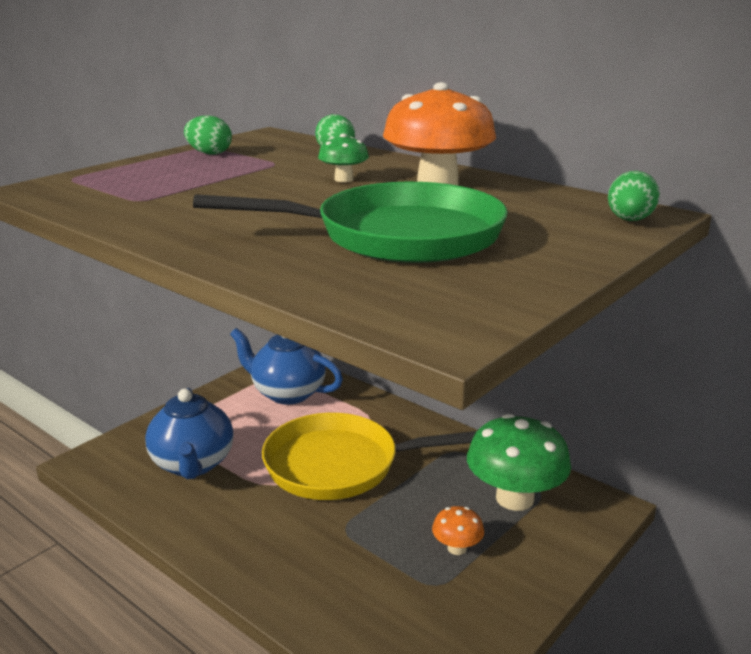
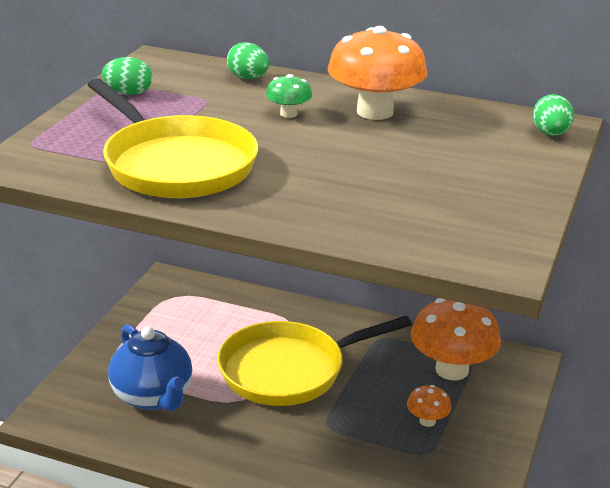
camera: 20 degrees left, 5 degrees up
(180, 204) = (175, 164): none -> yellow pan
(287, 393) = (196, 310): blue teapot -> none
(398, 236) = (392, 176): green pan -> none
(514, 498) = (452, 370): green mushroom -> orange mushroom

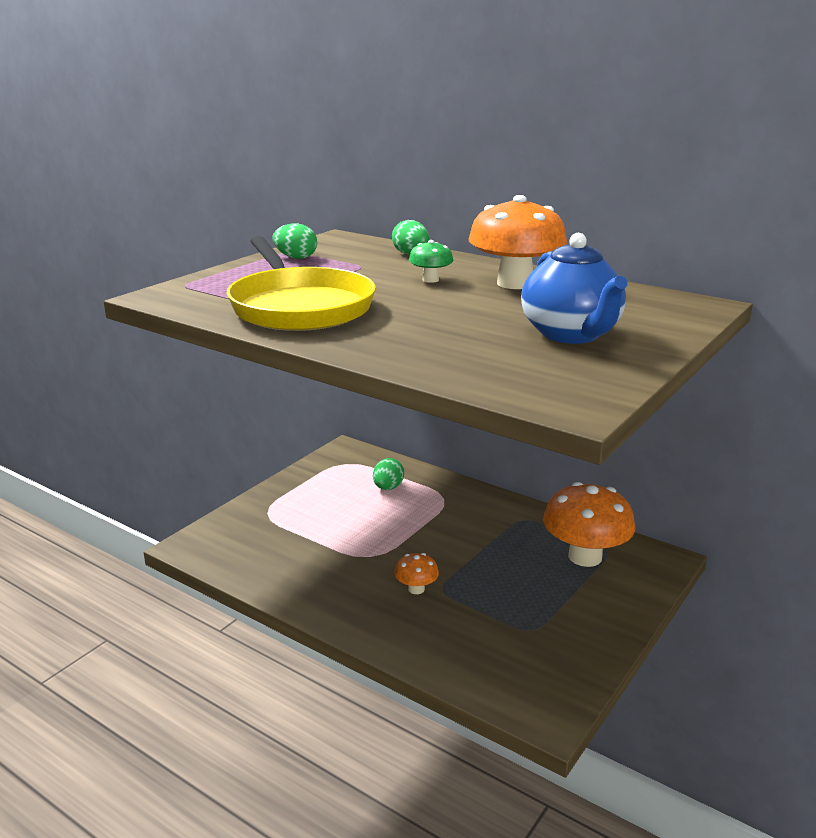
camera: 15 degrees right, 5 degrees down
(153, 396) = (290, 542): blue teapot -> blue teapot (571, 334)
(289, 370) = (424, 536): yellow pan -> none
(427, 421) = (543, 600): orange mushroom -> orange mushroom (416, 589)
(550, 134) = (688, 310): green egg -> green egg (388, 488)

